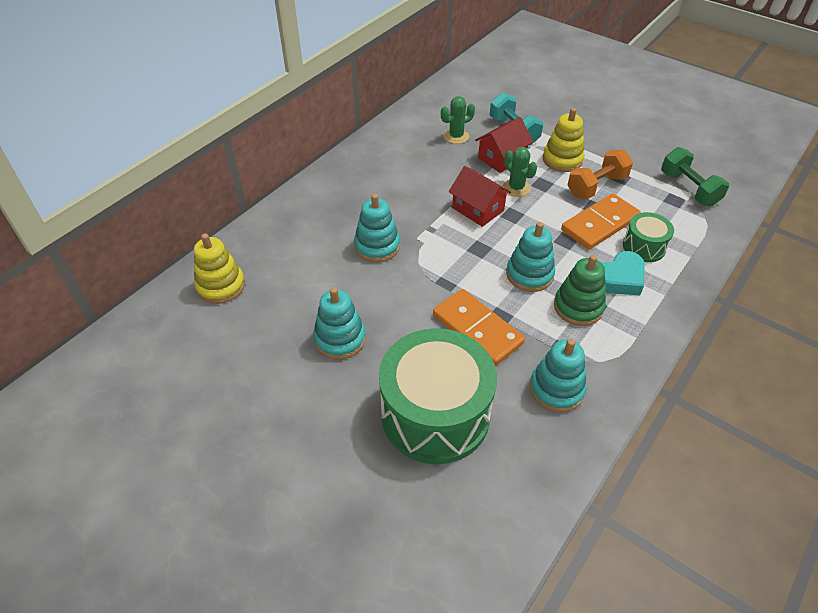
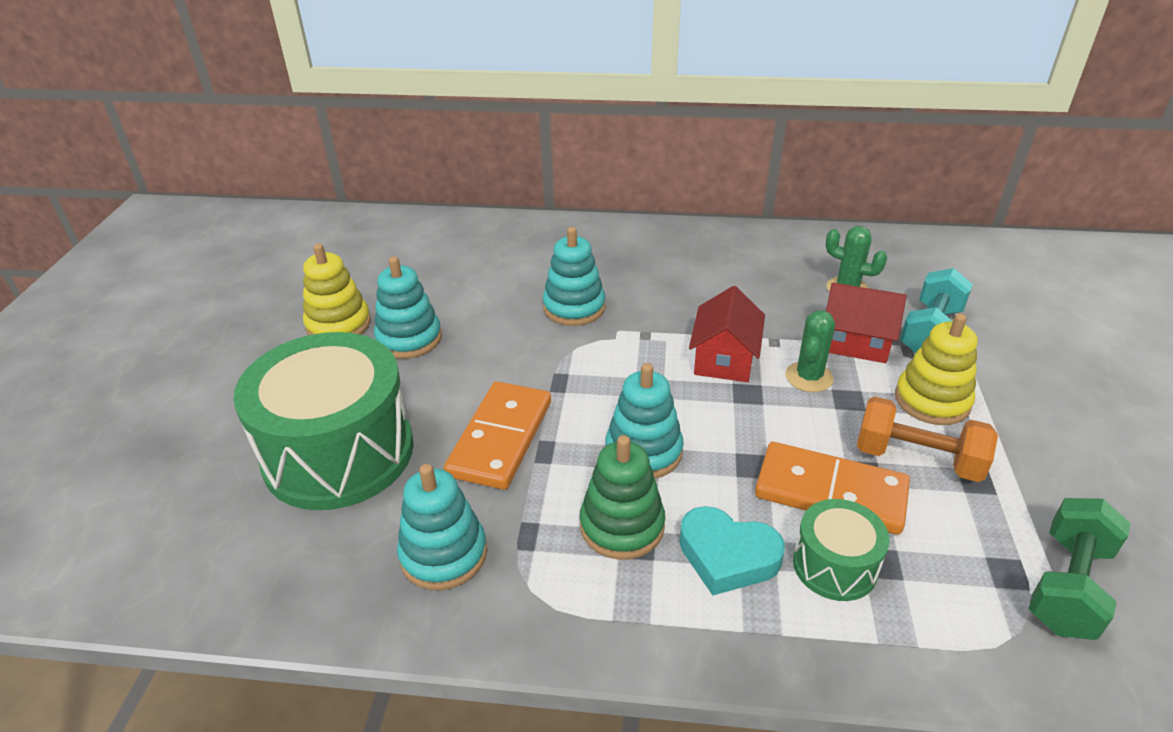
camera: 60 degrees right, 10 degrees down
(221, 286) = (429, 240): yellow stacking toy -> yellow stacking toy (338, 325)

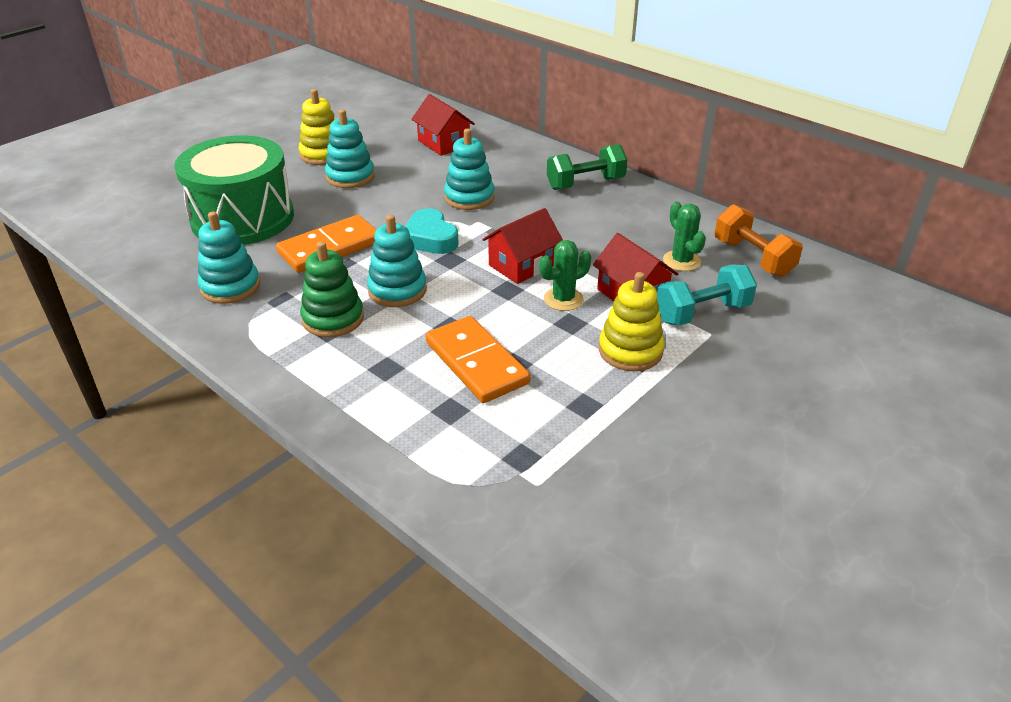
camera: 35 degrees right, 0 degrees up
(465, 257) = (444, 143): none -> red house
(727, 556) = (367, 361): turquoise heart -> turquoise heart (430, 238)
(834, 565) = (420, 397): green drum -> none
(917, 459) = (563, 375): orange dumbbell -> orange dumbbell (753, 258)
(1067, 586) = (549, 484): green dumbbell -> green dumbbell (585, 184)

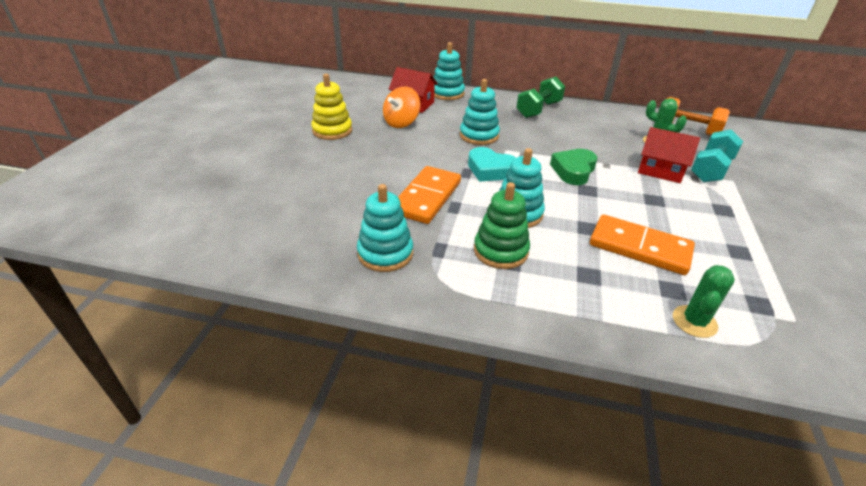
camera: 30 degrees left, 0 degrees up
(243, 218) = (325, 194): green drum -> none
(350, 177) = (374, 142): turquoise stacking toy -> turquoise stacking toy (447, 93)
(403, 162) = (401, 123): none -> orange spinning top
(522, 265) = (573, 171): red house -> green heart
(563, 299) = (628, 185): green cactus -> green cactus (694, 321)
(630, 351) = (710, 206): yellow stacking toy -> none

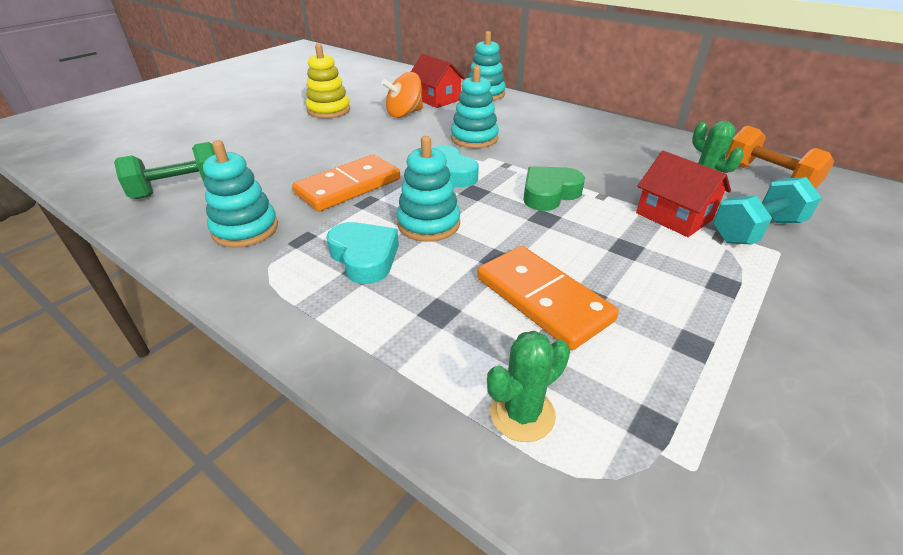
camera: 25 degrees right, 0 degrees up
(500, 251) = (364, 257): green stacking toy -> turquoise heart
(538, 110) = (576, 124): green dumbbell -> green dumbbell (180, 190)

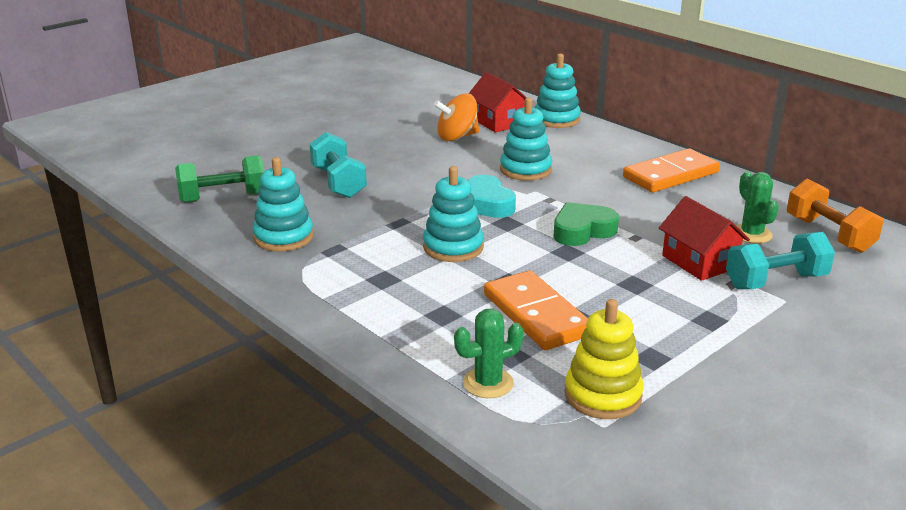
camera: 10 degrees right, 10 degrees down
(300, 164) = (338, 182): none -> turquoise dumbbell
(329, 110) = (375, 127): yellow stacking toy -> yellow stacking toy (603, 395)
(348, 186) = (383, 208): orange domino -> orange domino (670, 175)
(364, 257) = (387, 269): turquoise heart -> none

